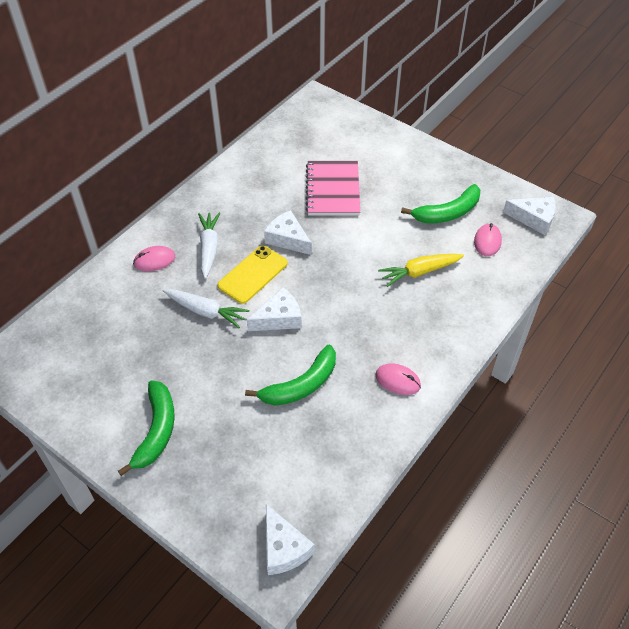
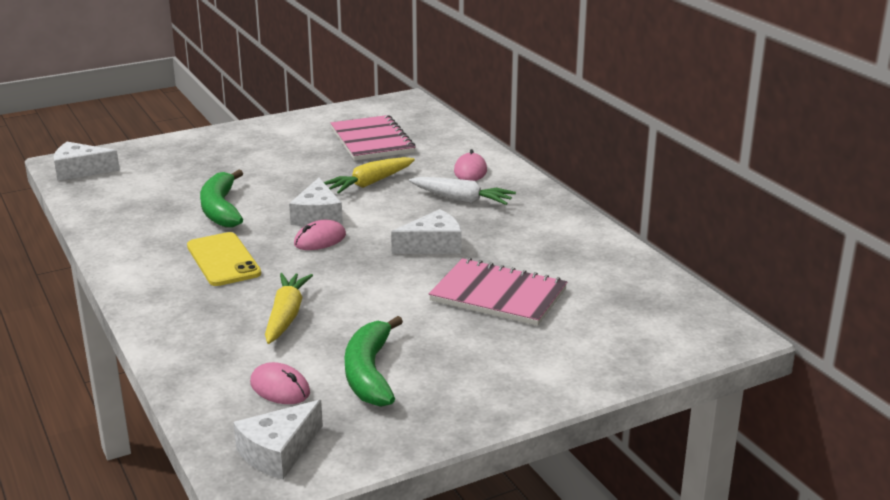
camera: 115 degrees right, 25 degrees down
(115, 347) = (372, 141): none -> pink notebook
(156, 431) = (258, 144): green banana -> none
(205, 311) = (370, 183): white carrot -> yellow carrot
(253, 274) = (396, 215): yellow phone -> yellow phone (223, 260)
(398, 380) = (157, 258): pink mouse -> pink mouse (320, 240)

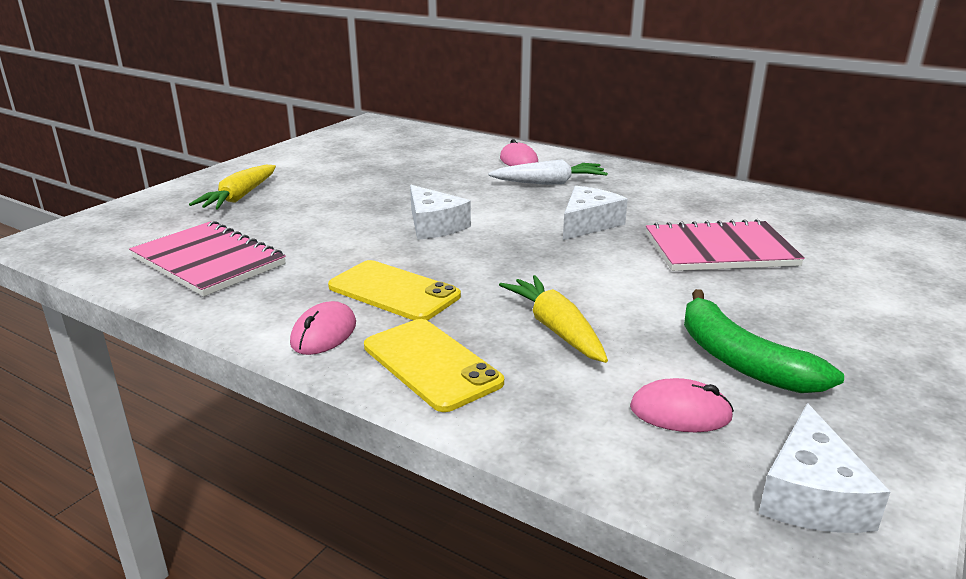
camera: 30 degrees left, 0 degrees up
(80, 170) = (75, 244): white cheese -> none
(182, 314) = (431, 364): none -> yellow phone
(221, 209) = (315, 243): green banana -> none
(320, 240) = (471, 245): pink mouse -> pink mouse (324, 333)
(370, 183) = (442, 188): yellow carrot -> yellow carrot (240, 197)
(372, 141) = (388, 155): pink notebook -> pink notebook (208, 261)

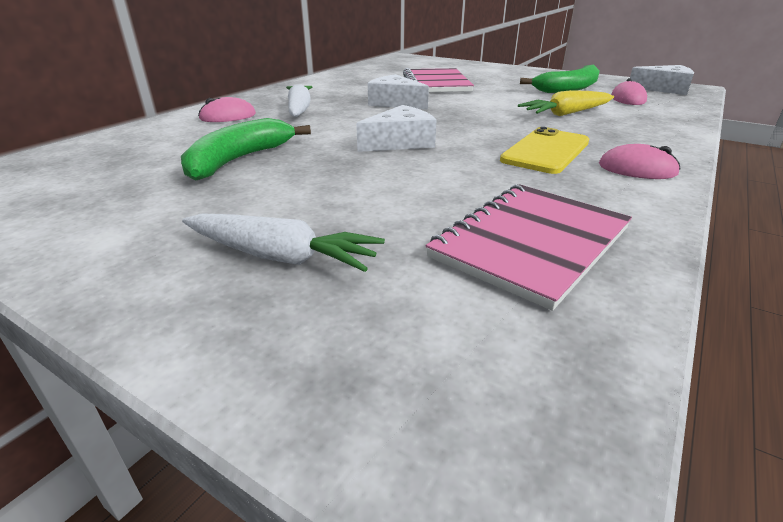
camera: 90 degrees left, 5 degrees up
(240, 197) = (280, 256): yellow carrot -> white carrot
(399, 175) = (239, 160): none -> green banana
(431, 364) = (642, 138): yellow phone -> none

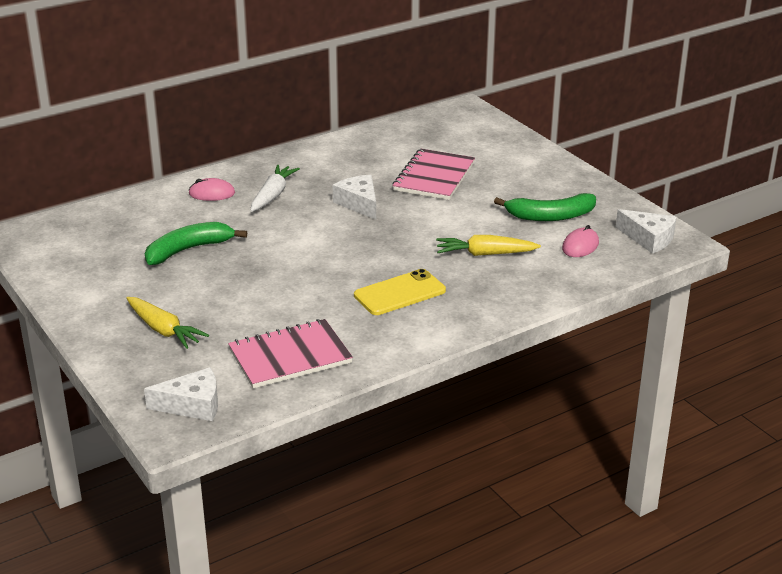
camera: 25 degrees right, 0 degrees up
(280, 256) = (163, 330): white carrot -> yellow carrot
(400, 142) = (309, 258): white cheese -> white cheese (193, 405)
(637, 169) = (435, 326): pink mouse -> none

